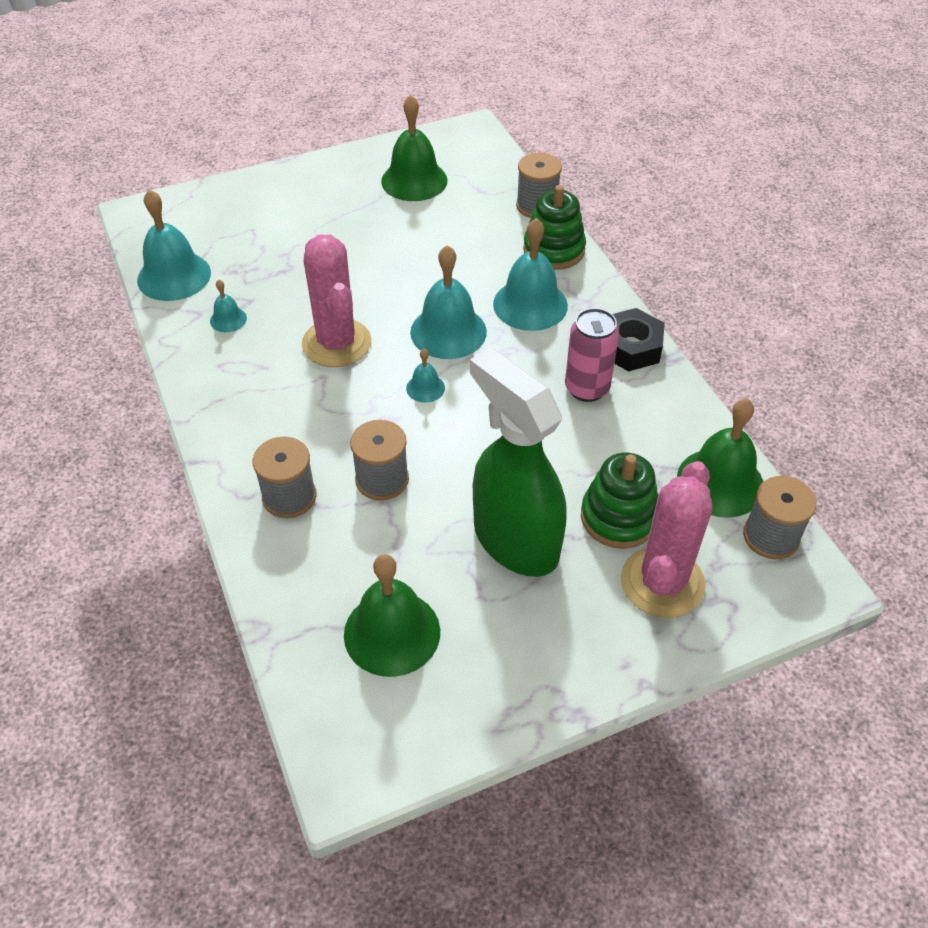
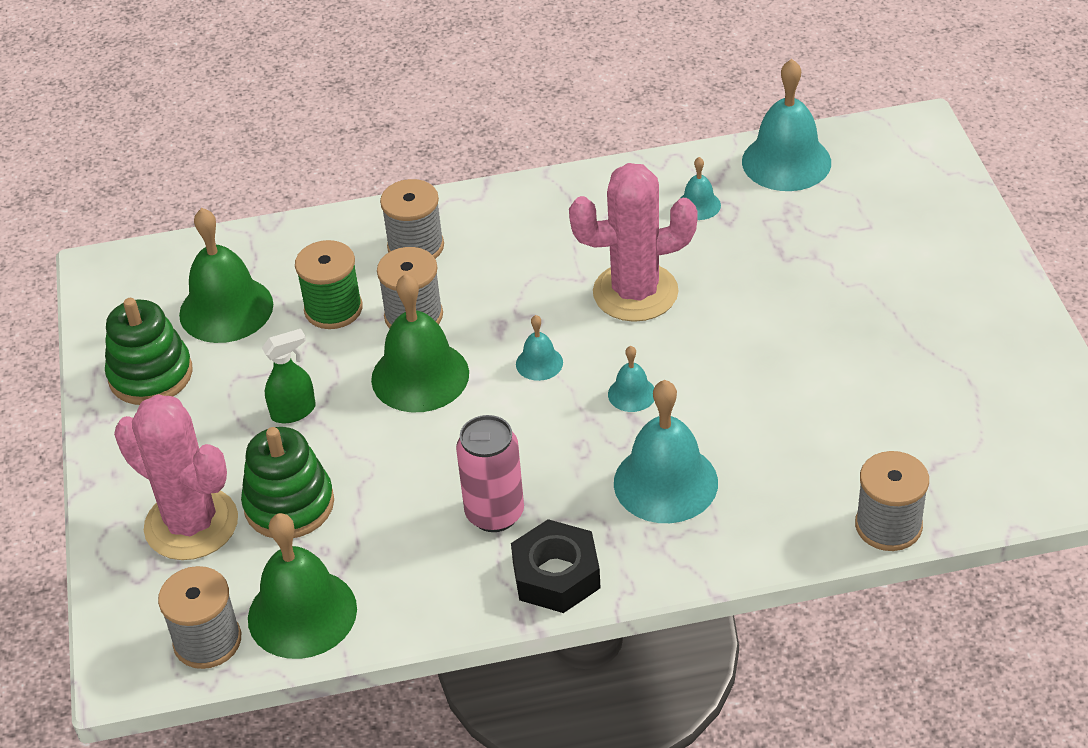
camera: 105 degrees right, 5 degrees down
(380, 542) = (333, 309): none -> green spool
(414, 180) = (967, 392): green bell -> green bell (420, 376)
(448, 331) = (632, 394): turquoise bell -> turquoise bell, size x0.48
(515, 540) = (294, 411): green spray bottle -> green spray bottle, size x0.41
(554, 250) = (778, 528): green stacking toy -> green stacking toy (150, 375)

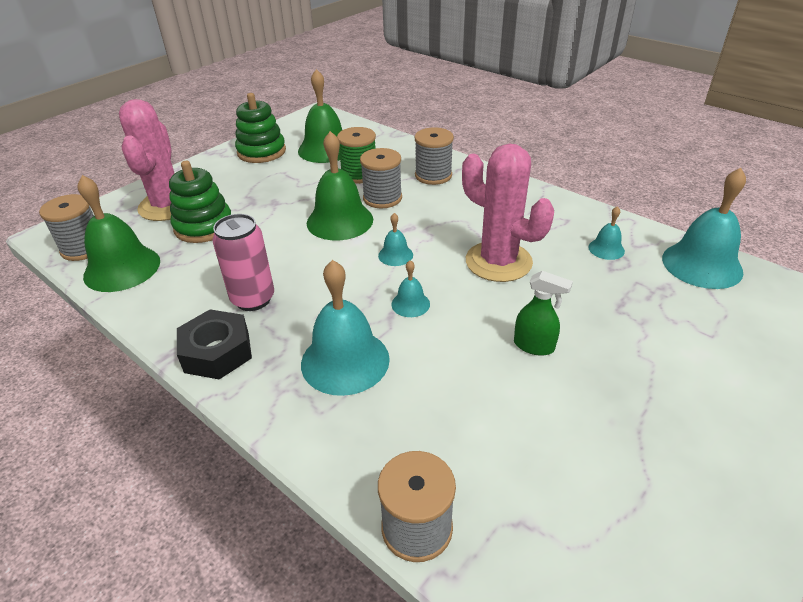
camera: 50 degrees right, 5 degrees down
(294, 411) = (274, 197): green spray bottle -> green spray bottle (534, 346)

